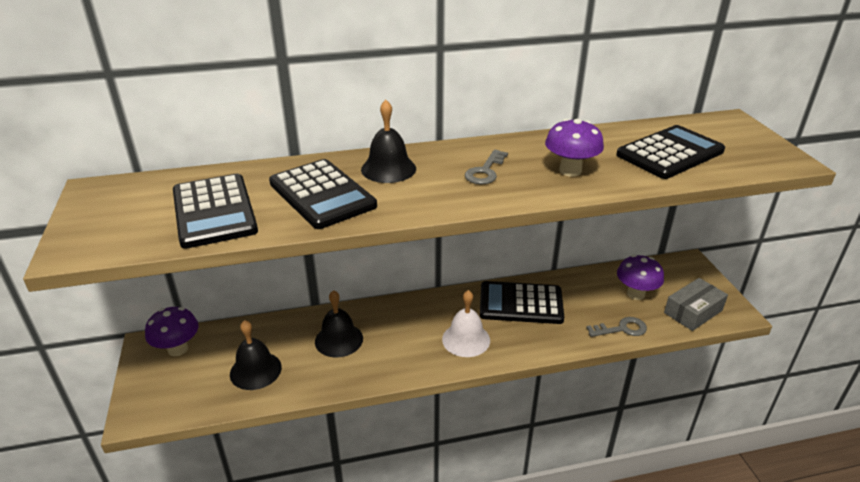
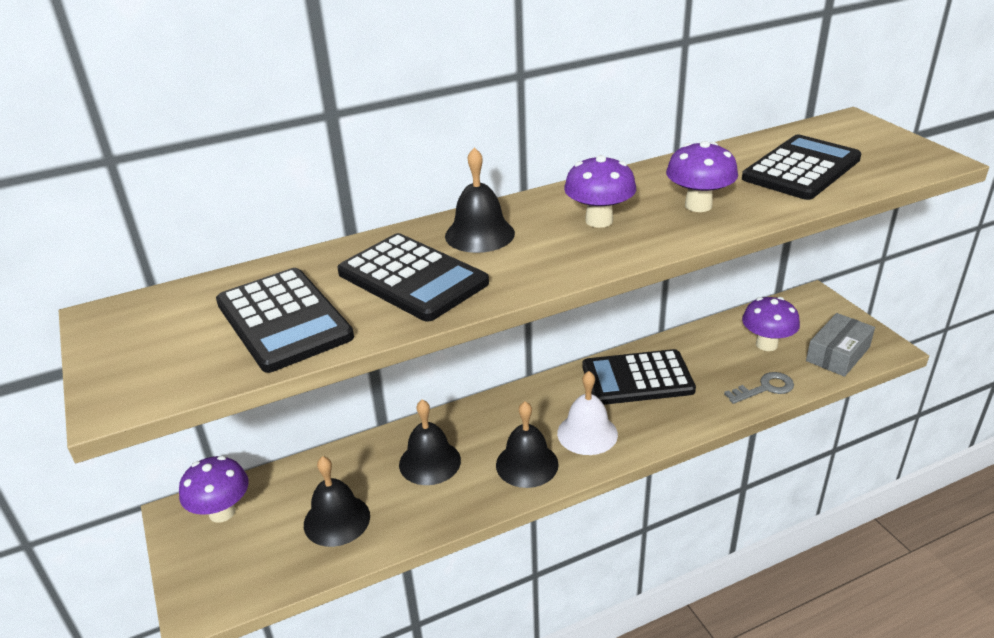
camera: 10 degrees left, 0 degrees up
(411, 355) = (527, 464): none -> black bell
(485, 171) = (599, 220): grey key -> purple mushroom

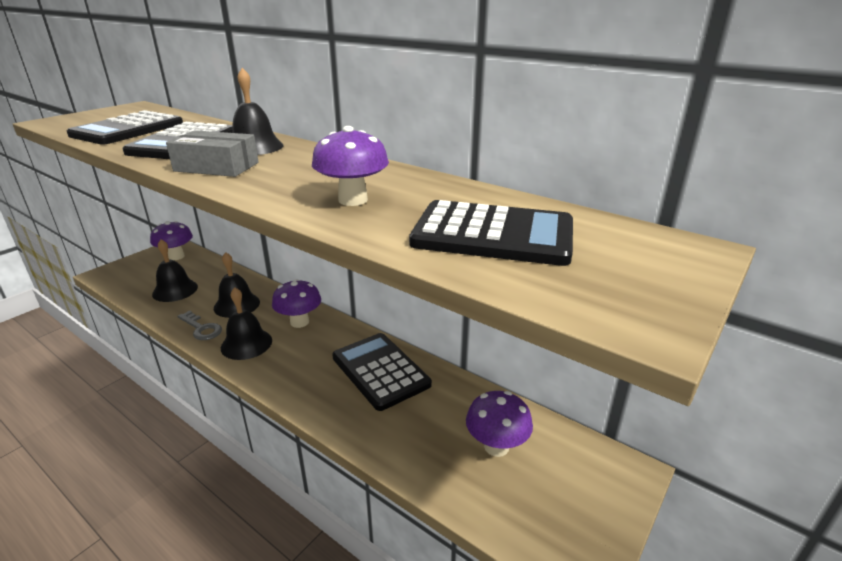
camera: 60 degrees right, 5 degrees down
(587, 433) = (293, 362): white bell -> none
(599, 220) = (297, 172): purple mushroom -> purple mushroom (299, 322)
(765, 388) = (416, 461): grey key -> grey key (201, 328)
(837, 354) = (525, 516): grey box -> grey box (216, 167)

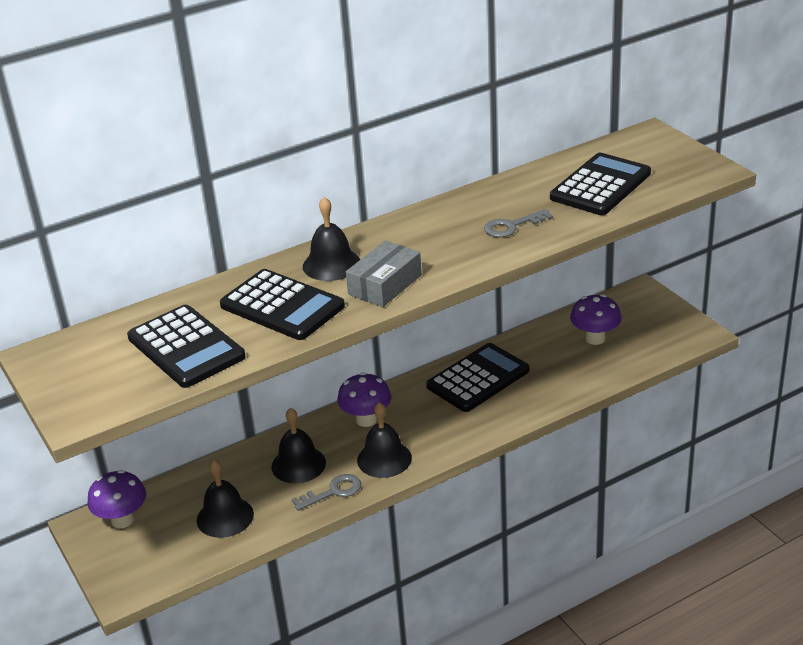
camera: 65 degrees left, 5 degrees up
(353, 200) = (512, 226): purple mushroom -> grey key
(380, 371) = (478, 378): black calculator -> black calculator turned 150 degrees clockwise

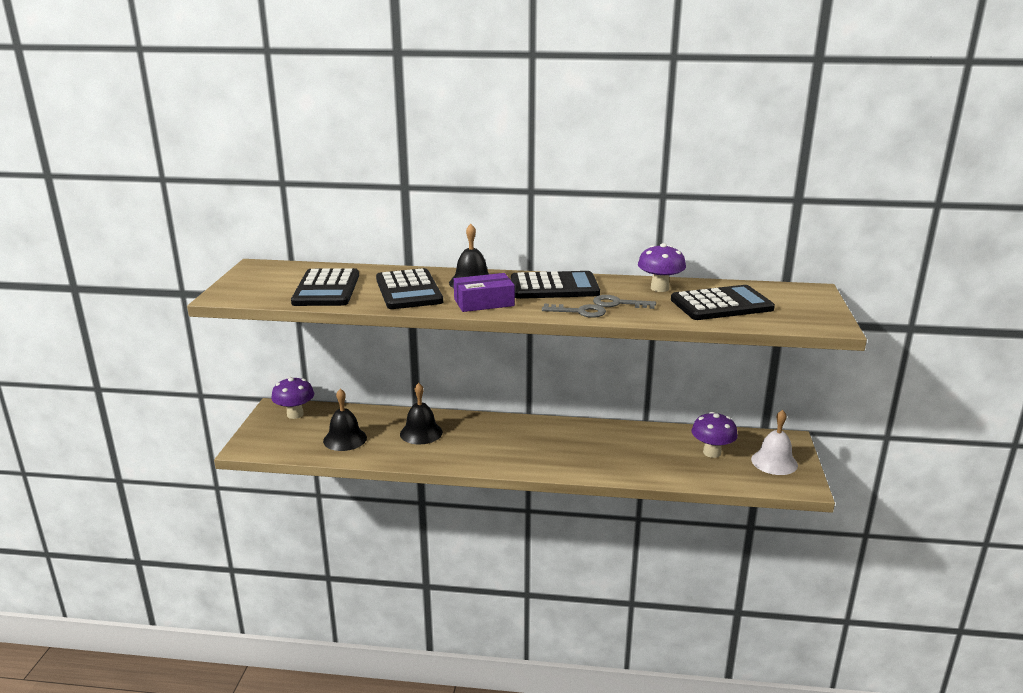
camera: 35 degrees right, 10 degrees down
(333, 492) = (419, 456): grey key -> grey key (579, 312)
(366, 420) = (492, 429): purple mushroom -> purple mushroom (659, 288)
(384, 459) = (473, 454): black bell -> none
(385, 285) = (484, 302): grey box -> purple box
(478, 378) = (595, 439): black calculator -> black calculator (554, 287)
(654, 321) = (774, 462): none -> white bell

